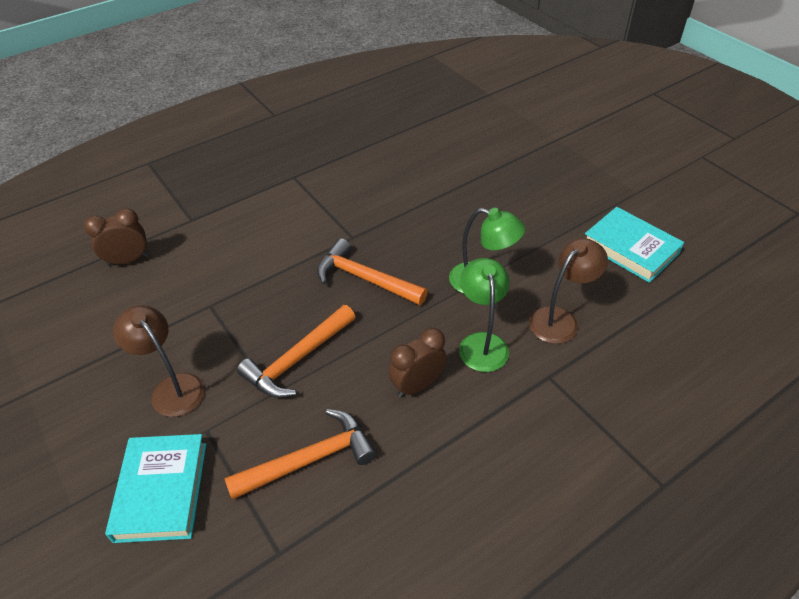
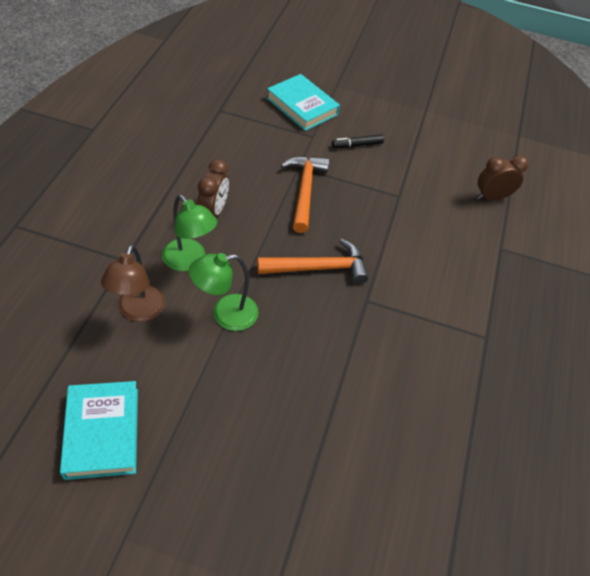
camera: 135 degrees right, 5 degrees up
(128, 260) = (492, 197): brown clock -> brown clock turned 135 degrees counterclockwise
(172, 387) = (357, 145): brown lamp -> black marker
(309, 459) = (242, 148): orange hammer -> none
(630, 248) = (102, 432): turquoise book -> turquoise book turned 75 degrees clockwise

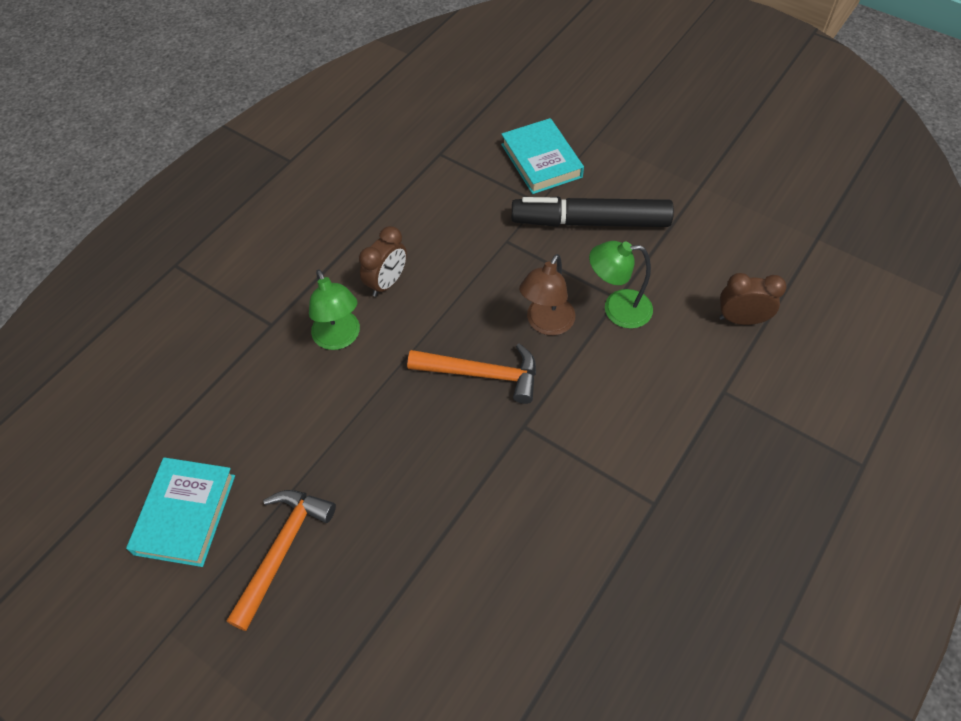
camera: 25 degrees right, 5 degrees up
(138, 311) = (265, 387): brown lamp -> brown lamp (546, 324)
(225, 314) = (356, 410): green lamp -> green lamp (617, 309)
(304, 191) = (502, 274): orange hammer -> orange hammer (282, 550)
(357, 145) = (590, 222): black marker -> black marker, size x2.37

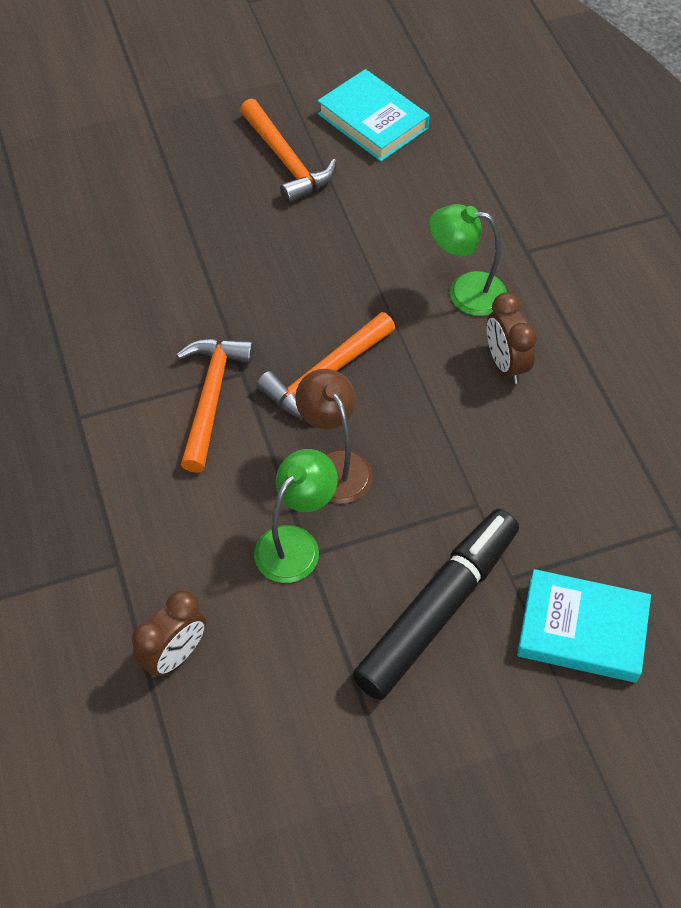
camera: 125 degrees right, 0 degrees up
(561, 429) = (211, 398): none -> orange hammer

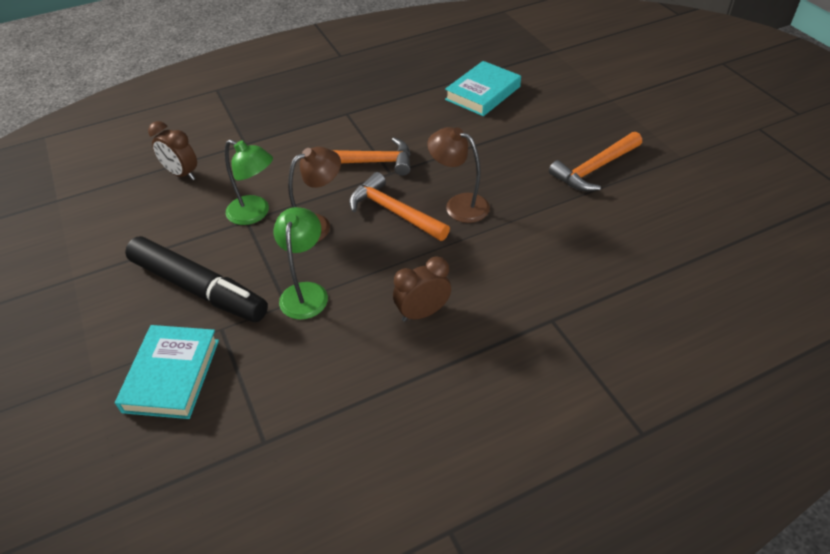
camera: 85 degrees right, 10 degrees down
(325, 305) = (459, 204): none -> brown lamp
(373, 121) = (662, 210): turquoise book -> turquoise book (483, 93)
(465, 292) = (493, 282): green lamp -> green lamp (305, 292)

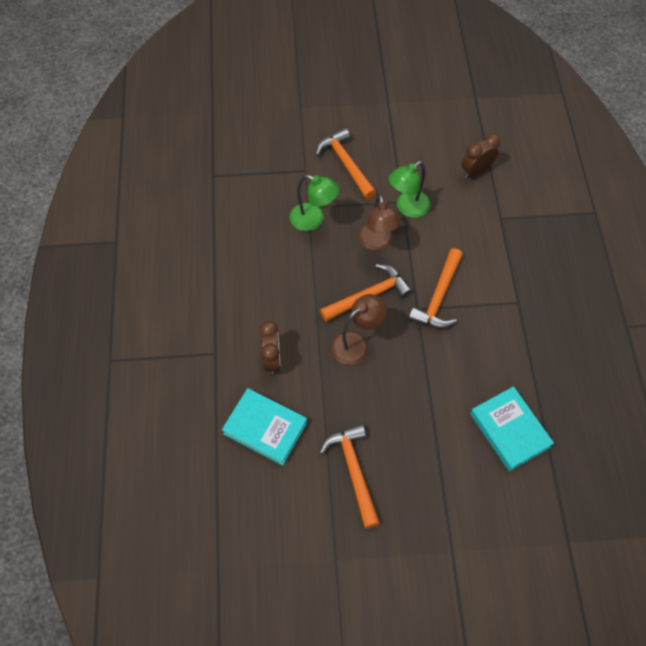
camera: 110 degrees right, 15 degrees up
(171, 375) = (281, 142): turquoise book -> turquoise book (265, 428)
(198, 288) = (346, 164): black marker -> orange hammer
(422, 313) = (261, 280): brown clock -> brown clock (272, 359)

